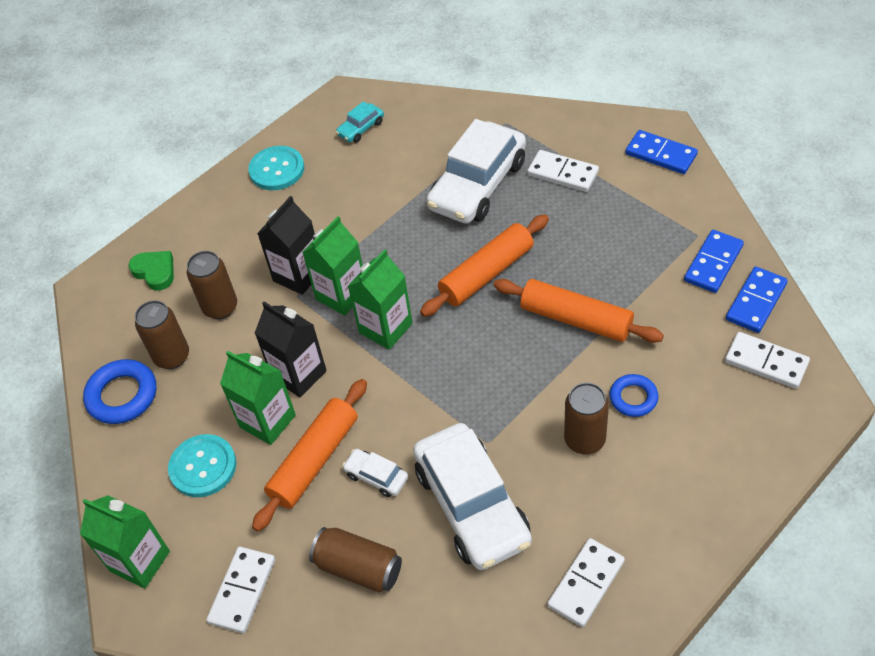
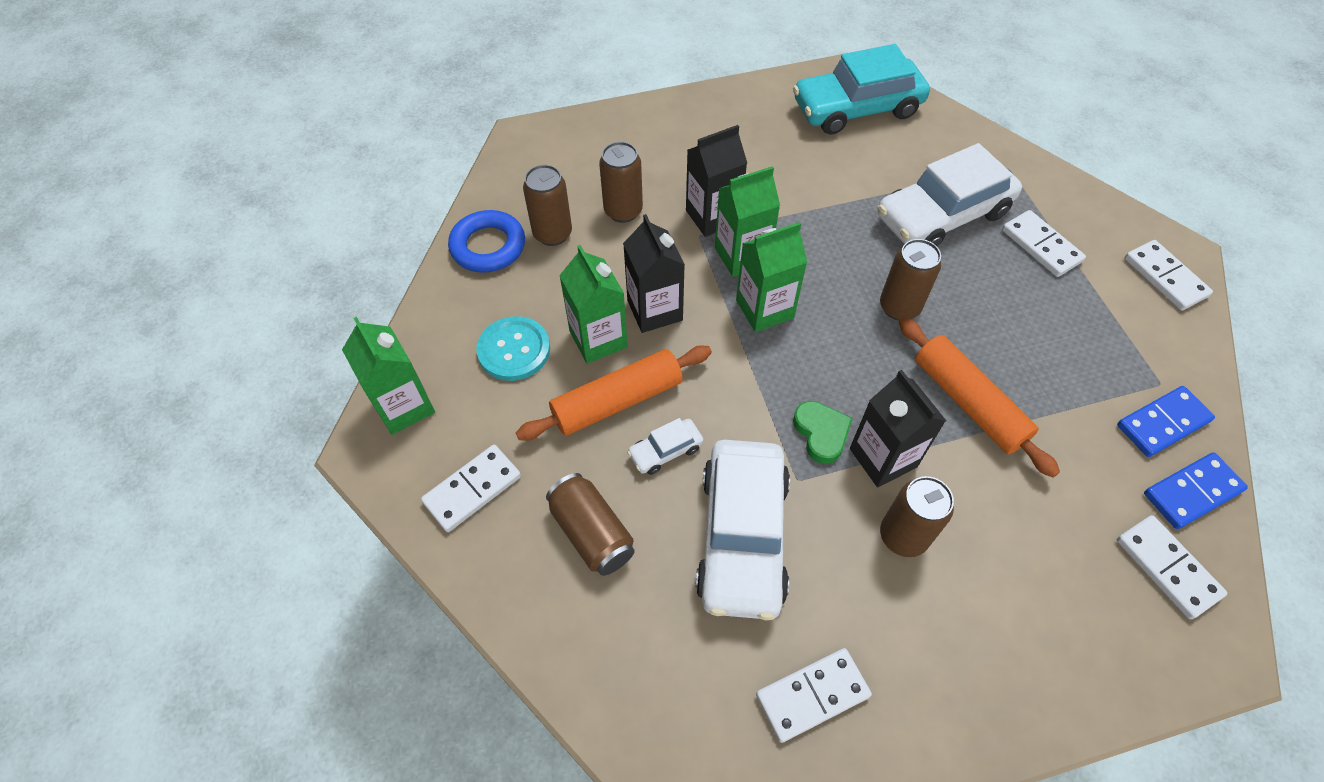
camera: 25 degrees right, 5 degrees up
(155, 272) = (587, 150): green heart -> green heart (821, 433)
(277, 169) = (753, 110): turquoise button -> none
(361, 128) = (857, 108): turquoise car -> turquoise car, size x2.30
(376, 476) = (665, 451): white car -> white car turned 90 degrees counterclockwise
(486, 273) = (899, 307): orange rolling pin -> brown can
(539, 392) = (883, 458): none -> black carton
(633, 398) = (984, 521): blue ring -> none
(660, 154) = (1164, 277): blue domino -> white domino

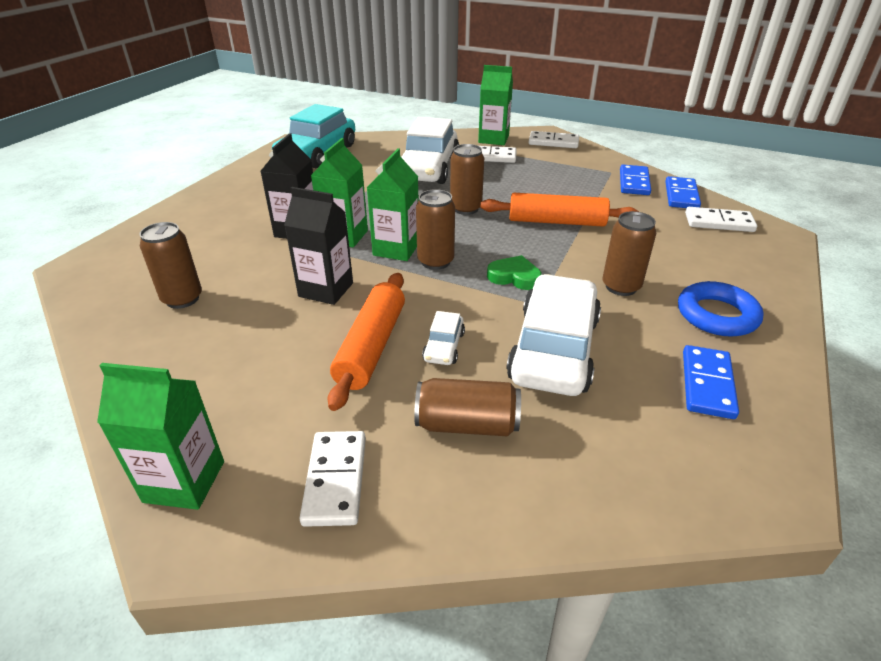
camera: 50 degrees left, 20 degrees down
(488, 246) = (129, 336): blue ring -> blue ring (717, 315)
(514, 350) = (244, 376): turquoise button -> none
(598, 339) = (306, 327): green carton -> green carton (493, 139)
(623, 211) = (226, 260): brown can -> brown can (435, 261)
(742, 536) = (554, 349): white car -> white car turned 120 degrees counterclockwise
(812, 695) = (707, 384): white domino -> blue domino
(883, 458) = (559, 265): black carton -> none

